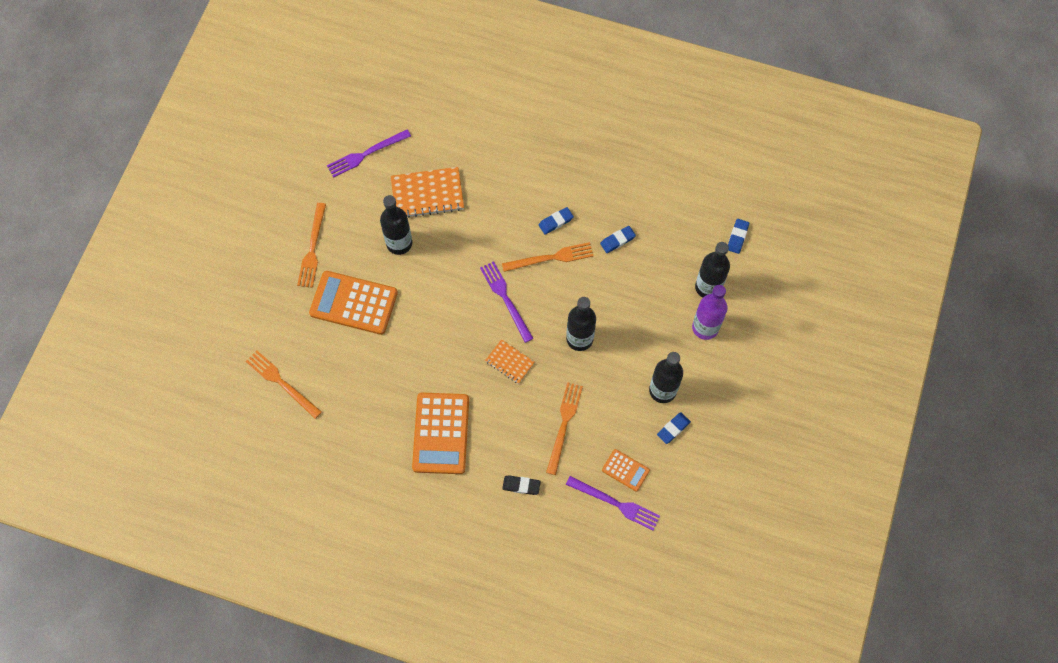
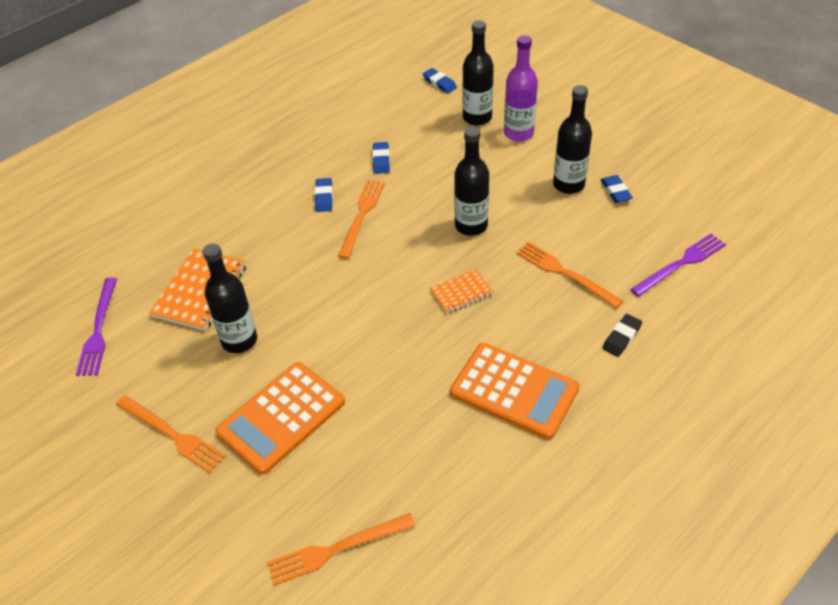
camera: 60 degrees left, 20 degrees down
(506, 299) = (382, 269): purple fork -> none
(625, 470) = (645, 243): orange calculator -> none

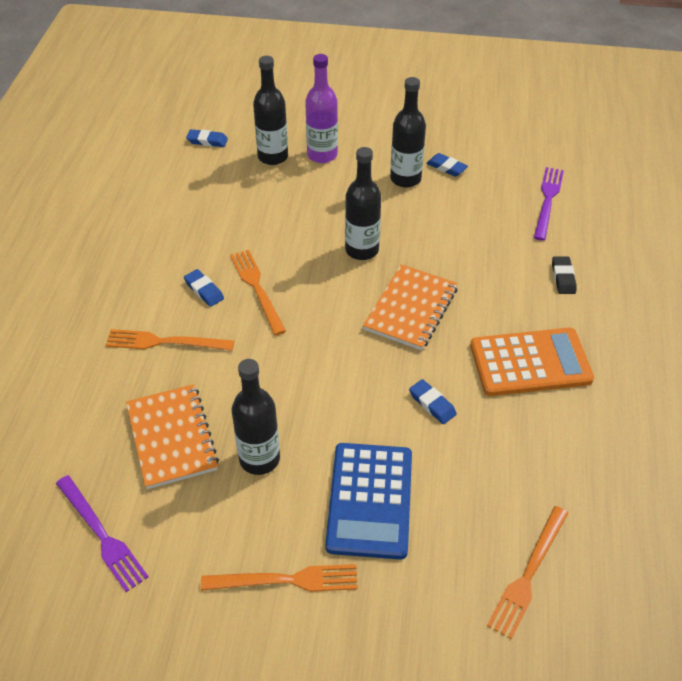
camera: 40 degrees left, 0 degrees up
(281, 417) = (370, 500): orange calculator -> blue calculator
(381, 160) = (224, 232): blue eraser -> blue eraser (432, 404)
(461, 293) = (411, 309): orange notebook -> orange notebook, size x1.74
(565, 273) = (474, 250): orange fork -> orange fork (165, 342)

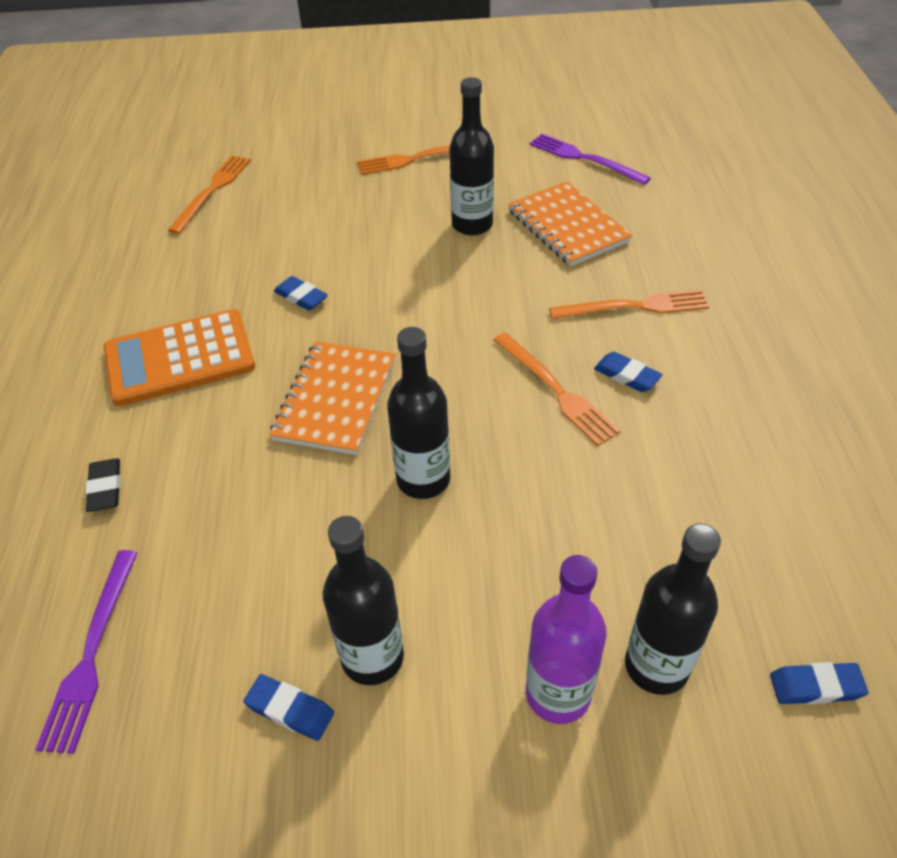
camera: 170 degrees right, 0 degrees up
(370, 500) = (356, 213): blue calculator -> none

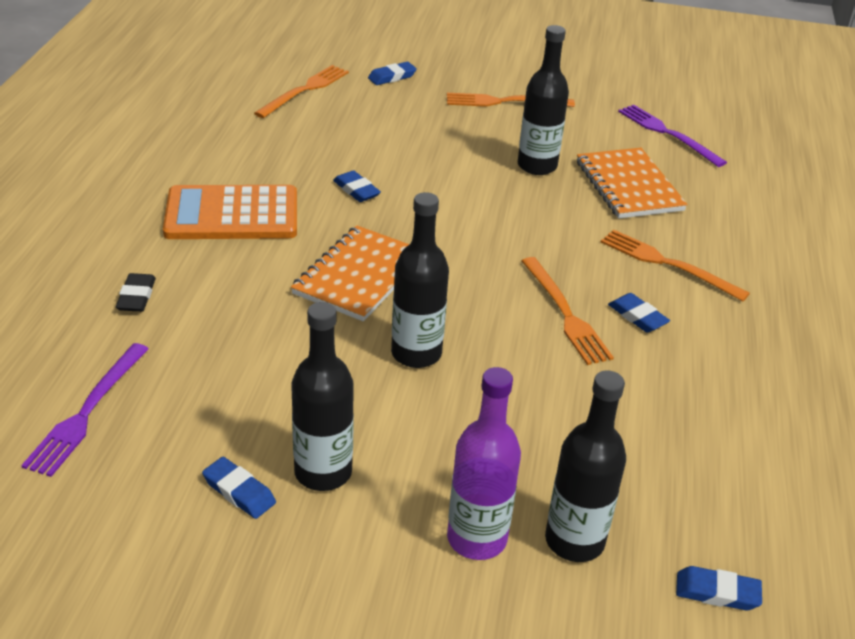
camera: 10 degrees right, 10 degrees down
(296, 155) = (392, 77): none -> blue eraser
(634, 307) = (667, 264): orange fork -> orange fork turned 150 degrees counterclockwise

